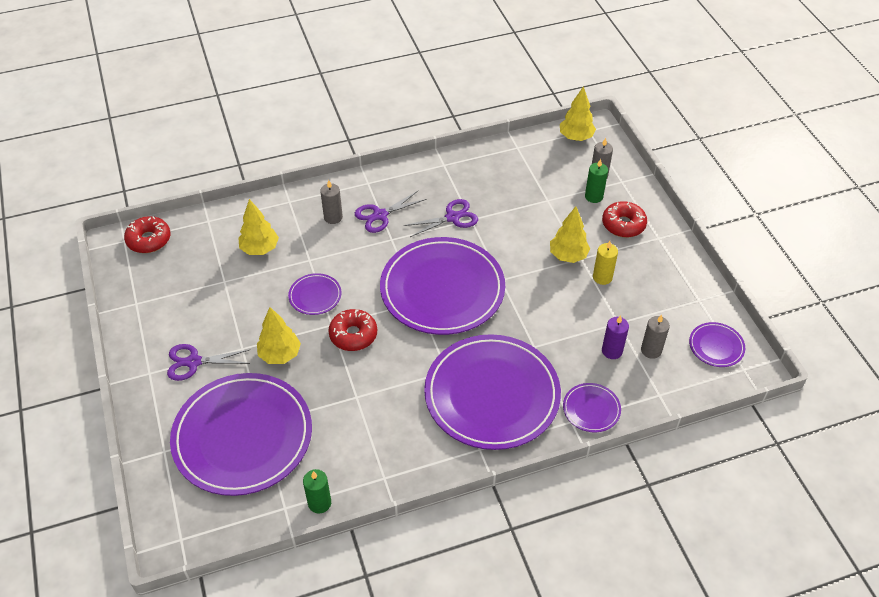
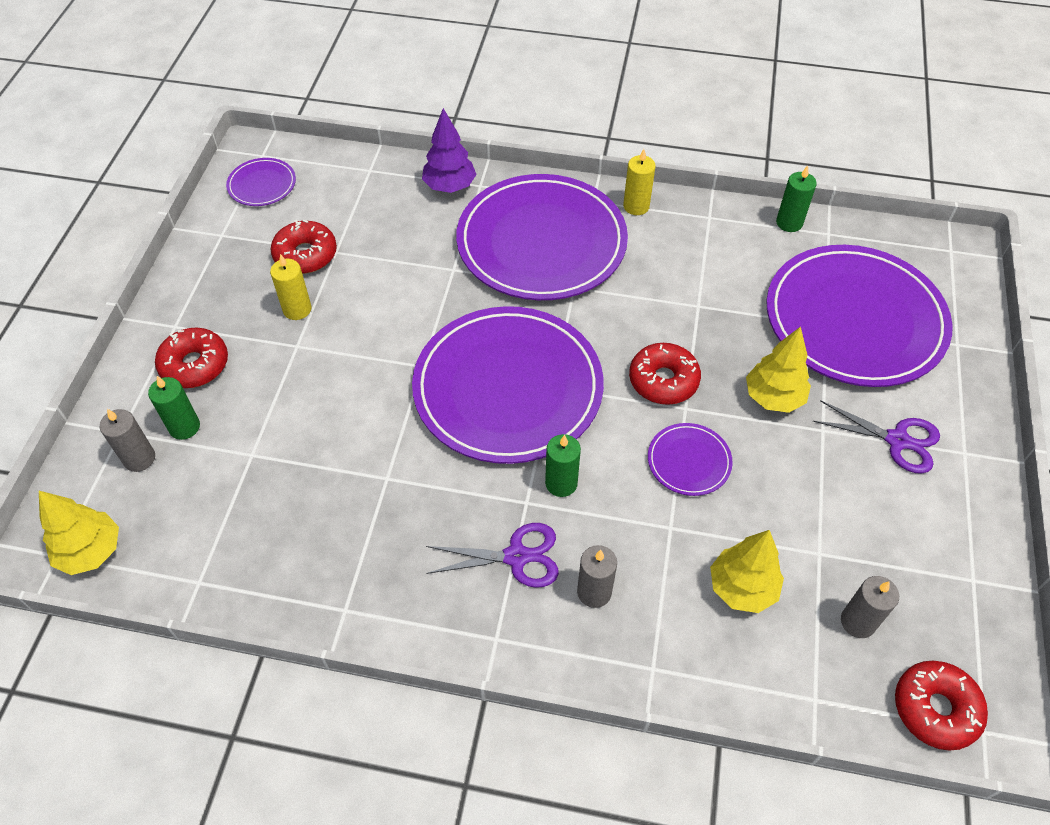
camera: 150 degrees left, 5 degrees up
(379, 255) = (561, 483): none -> green candle
(444, 460) = (636, 206): none -> yellow candle
(452, 217) = (410, 495): purple scissors -> none
(568, 256) = (309, 356): yellow tree -> none
(591, 409) = (449, 186): purple plate -> purple tree
(612, 351) = (373, 227): purple candle -> none
(634, 312) = (305, 255): none -> red donut
(651, 350) = (332, 210): grey candle -> grey candle (858, 622)

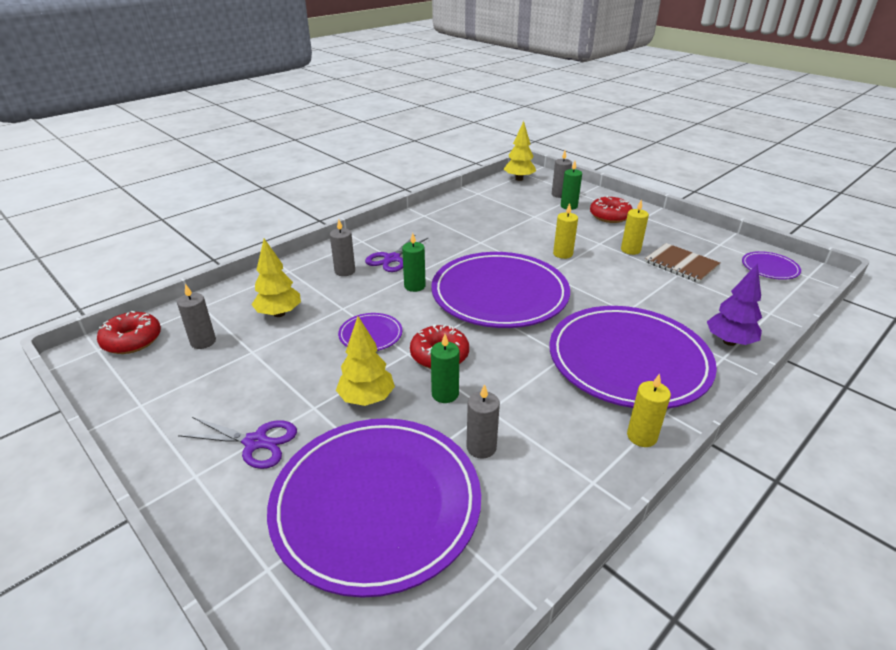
camera: 125 degrees right, 20 degrees down
(305, 255) = (681, 264): red donut -> brown notebook
(357, 371) = (563, 254): none -> yellow candle
(742, 290) = (481, 447): none -> grey candle
(789, 223) = (539, 546): green candle -> green candle (445, 394)
(897, 440) = (256, 442): purple scissors -> purple scissors turned 135 degrees counterclockwise

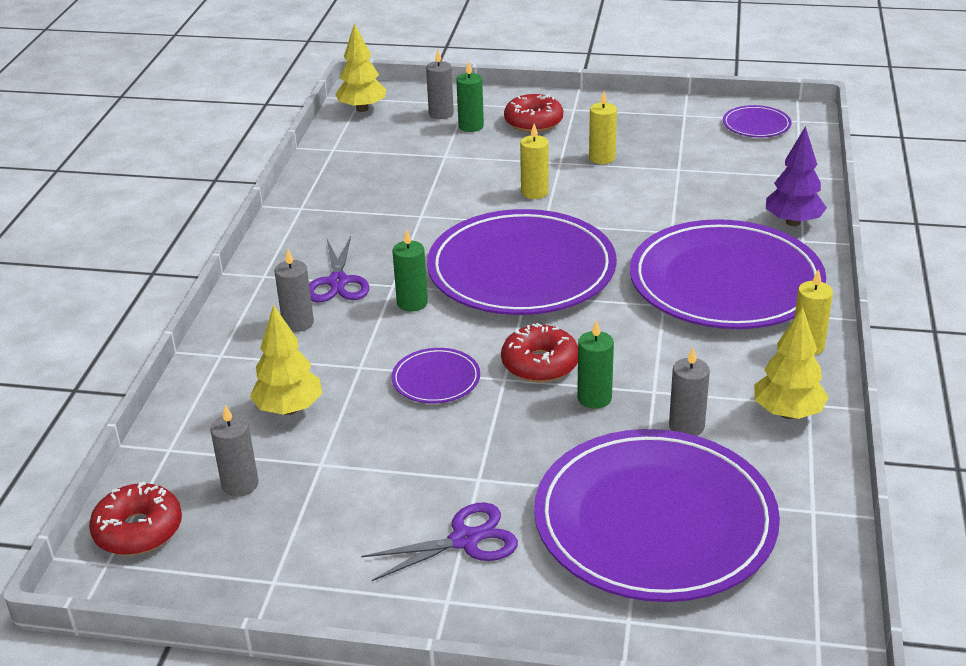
camera: 35 degrees left, 0 degrees up
(367, 399) = (522, 442): yellow tree -> yellow tree (787, 413)
(681, 264) = (670, 155): brown notebook -> none

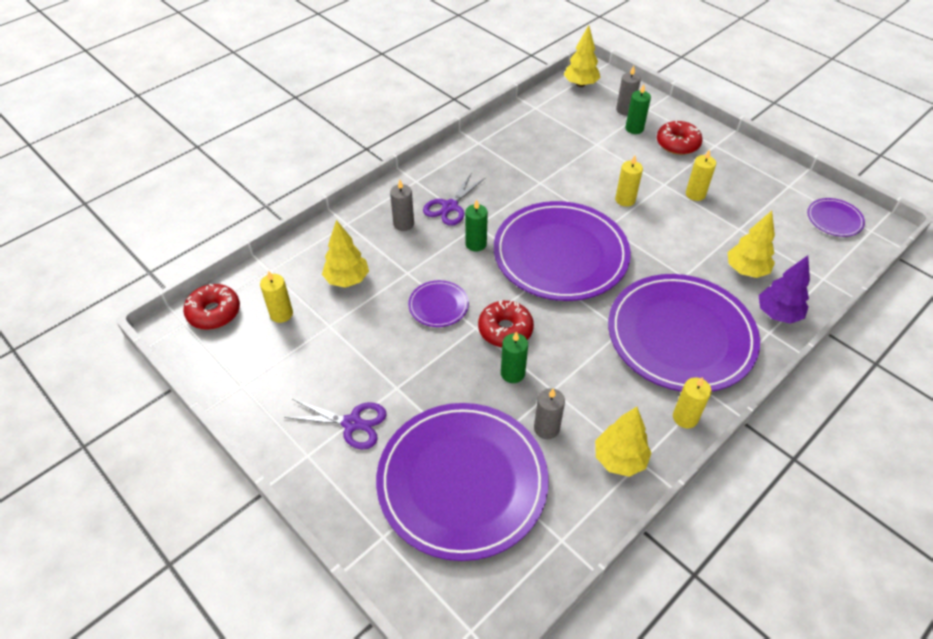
camera: 35 degrees right, 15 degrees up
(240, 484) = (281, 314): grey candle -> yellow candle
(724, 200) = (746, 270): none -> yellow tree

